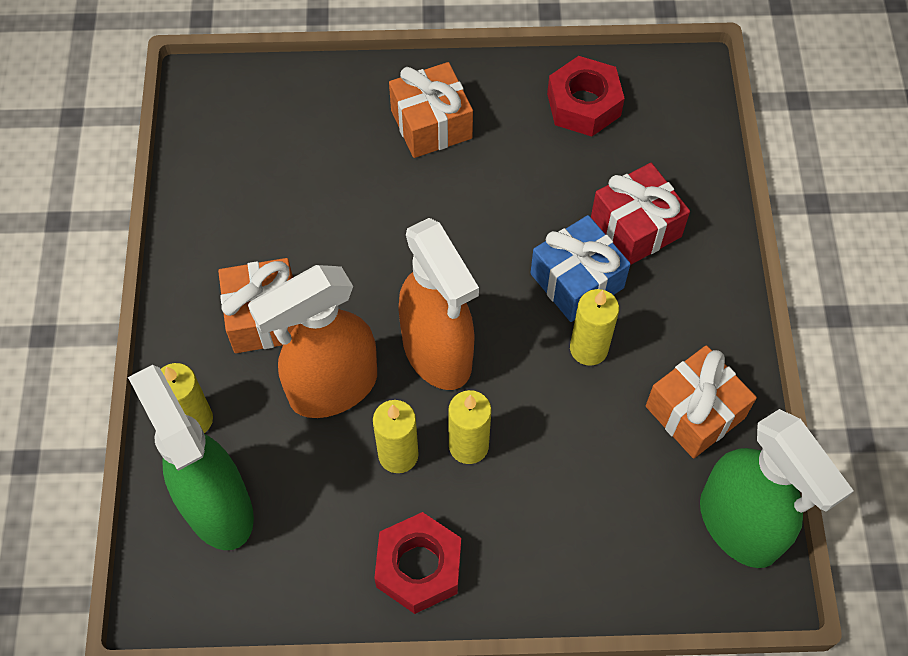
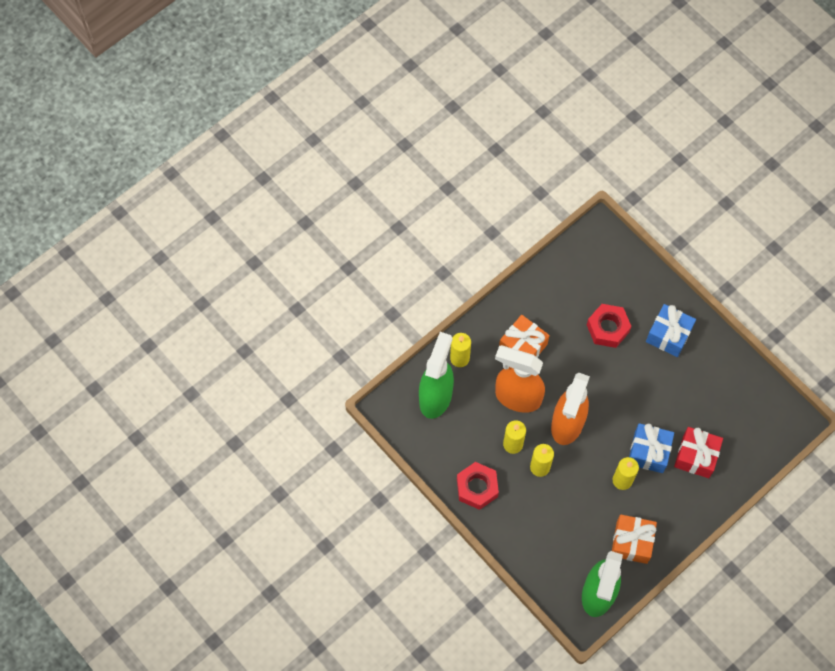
camera: 50 degrees right, 5 degrees up
(431, 124) = (668, 335): orange gift -> blue gift
(583, 104) = (737, 388): red nut -> red nut (607, 328)

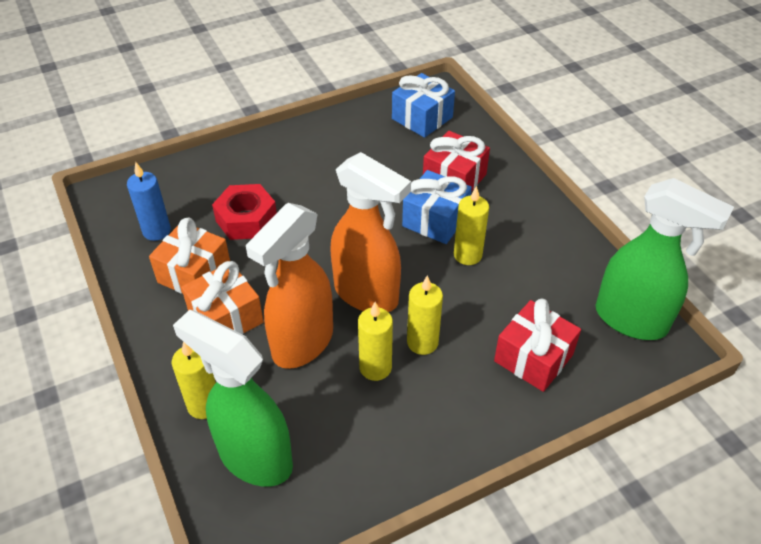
camera: 75 degrees left, 20 degrees down
(477, 488) = (433, 435): red nut -> none
(548, 535) = (533, 358): none -> red gift
(579, 277) = (156, 231): none -> blue candle
(632, 542) = (559, 266): orange gift -> orange gift (194, 274)
(668, 335) = (284, 166): blue gift -> blue gift (422, 118)

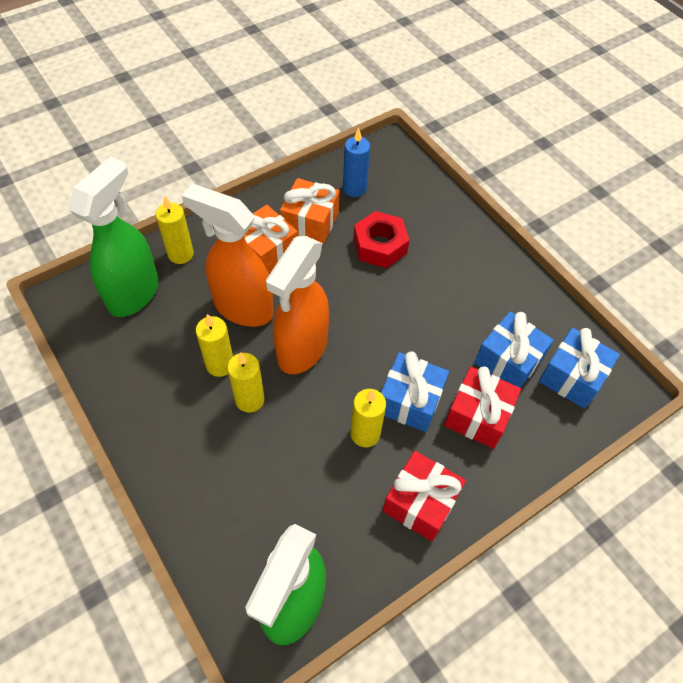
camera: 80 degrees right, 10 degrees up
(401, 151) = (508, 361): none -> blue gift
(533, 358) = (237, 499): red gift -> red gift (420, 502)

